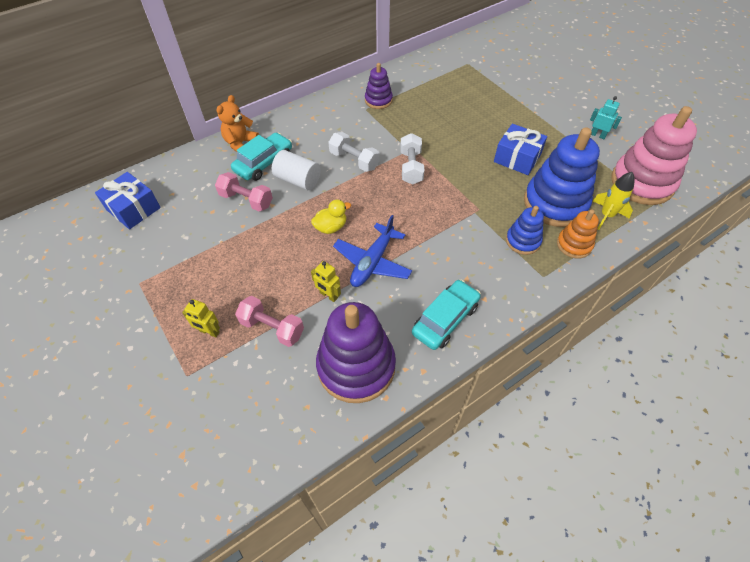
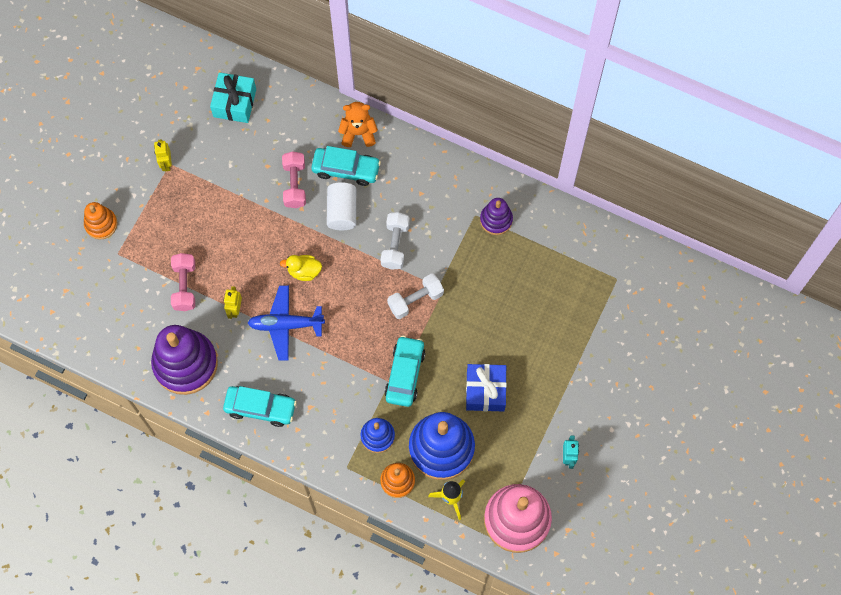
camera: 60 degrees right, 15 degrees up
(133, 209) = (235, 103): blue gift -> turquoise gift
(141, 376) = (101, 224): none -> orange stacking toy
(209, 332) = (158, 244): yellow robot -> yellow robot (166, 164)
(331, 227) = (304, 271): yellow duck -> yellow duck turned 150 degrees clockwise
(473, 199) = (405, 374): none -> turquoise car

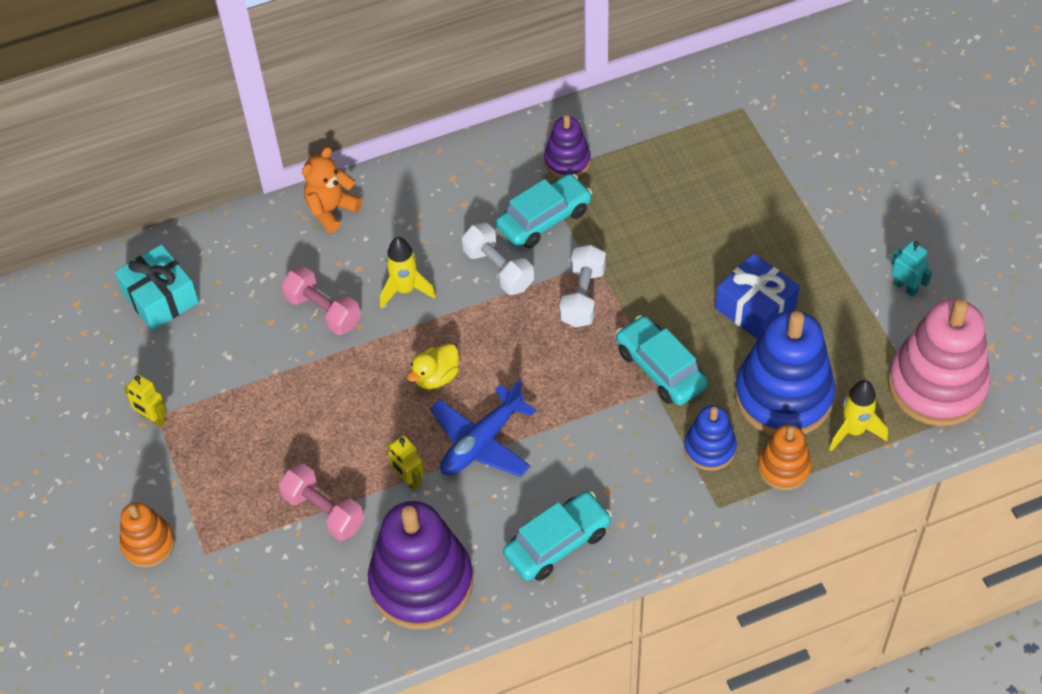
camera: 45 degrees left, 15 degrees down
(342, 212) = (405, 290): white cylinder -> yellow rocket
(346, 169) = (360, 251): turquoise car -> turquoise car (544, 219)

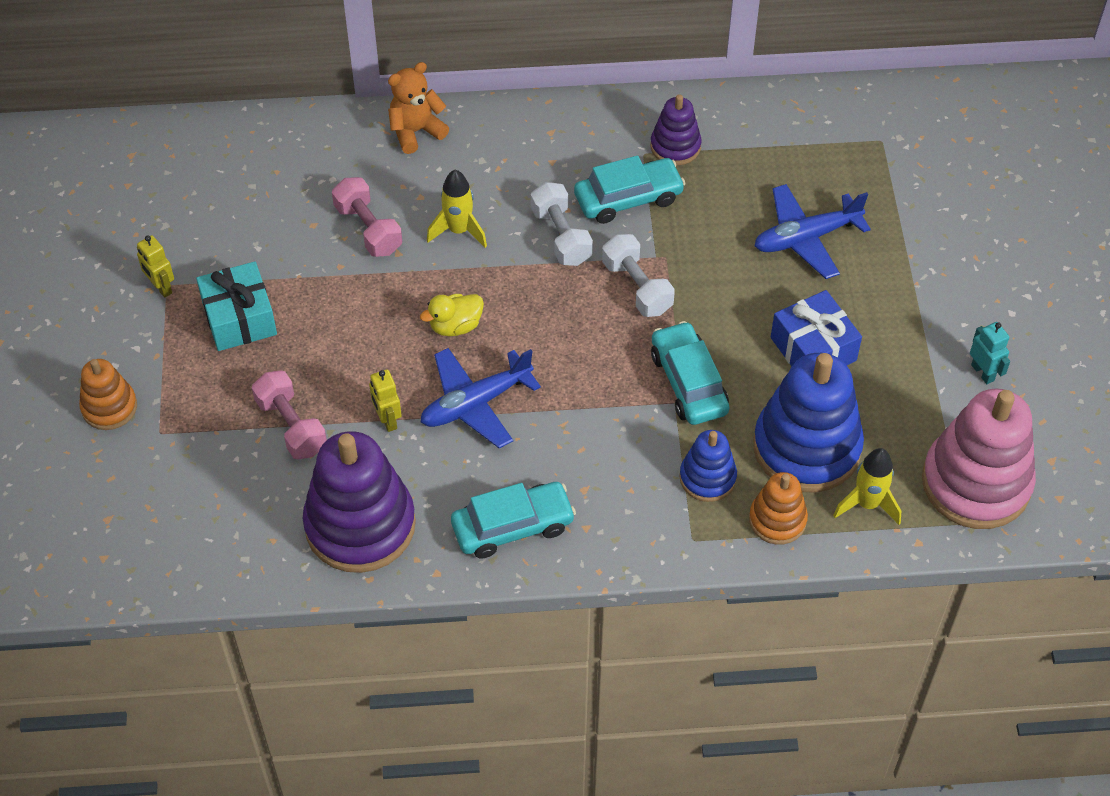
camera: 15 degrees right, 0 degrees up
(160, 298) = (214, 172): turquoise gift -> turquoise gift (239, 318)
(582, 296) = (637, 287): white dumbbell -> white dumbbell turned 60 degrees counterclockwise
(711, 211) = (806, 238): none -> blue plane

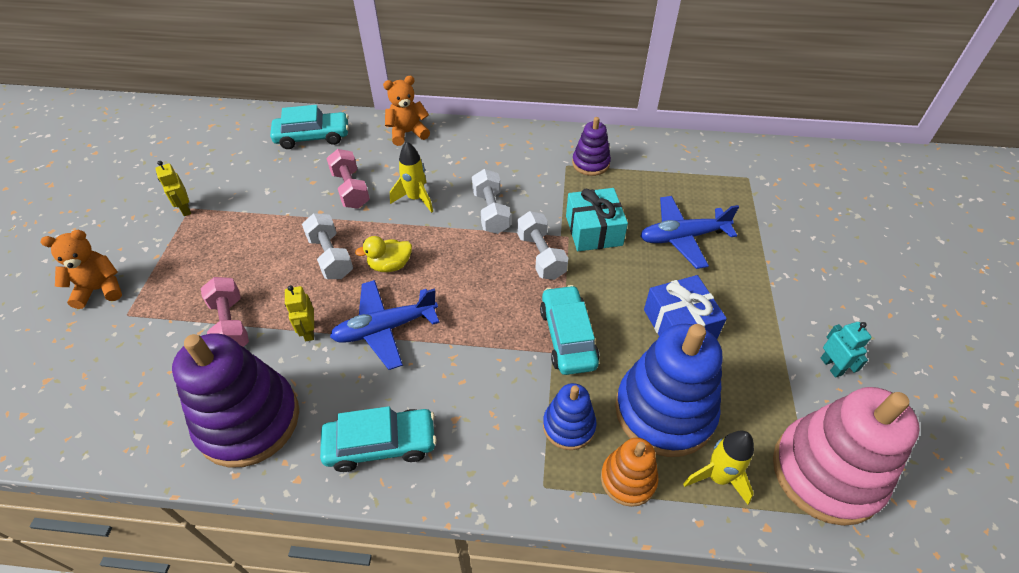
camera: 10 degrees right, 5 degrees down
(109, 407) = (100, 289): orange stacking toy -> orange teddy bear
(239, 318) = (230, 238): turquoise gift -> turquoise gift (594, 230)
(378, 325) = (330, 257): none -> white dumbbell
(628, 198) = (548, 193): turquoise car -> turquoise car (312, 137)

